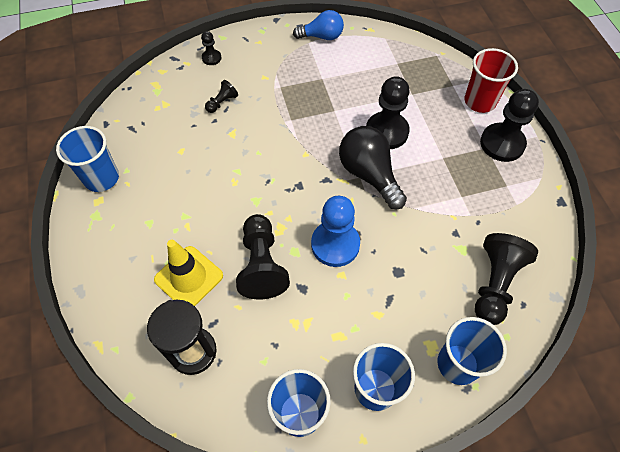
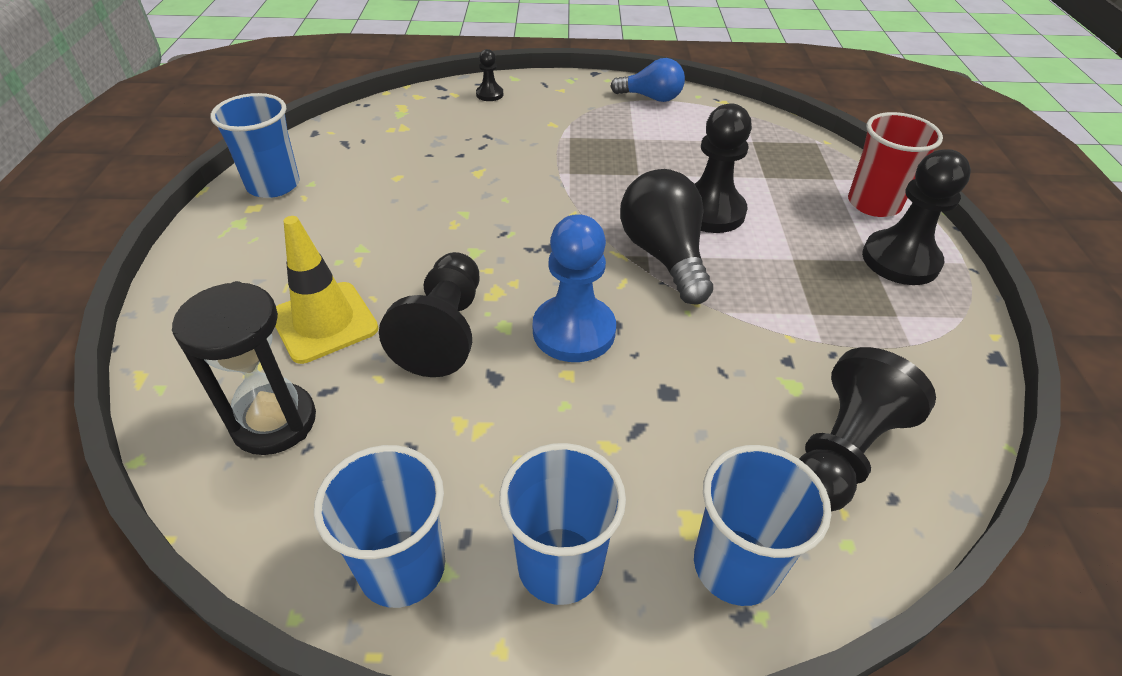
camera: 15 degrees right, 15 degrees down
(222, 102) = (480, 139): black pawn -> none

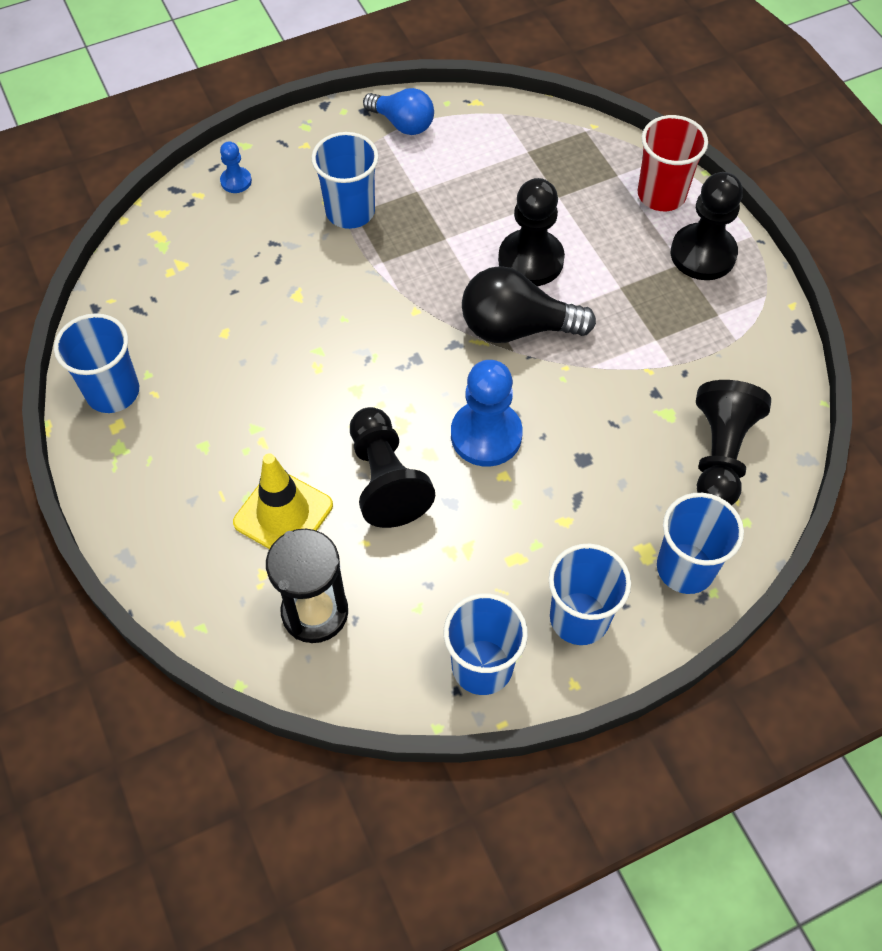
camera: 25 degrees left, 15 degrees up
(489, 94) = (236, 181): black pawn -> blue pawn
(566, 135) = (350, 211): none -> blue cup
(651, 98) = (402, 124): blue light bulb -> blue light bulb turned 45 degrees clockwise
(664, 256) = (516, 327): black light bulb -> black light bulb turned 45 degrees counterclockwise

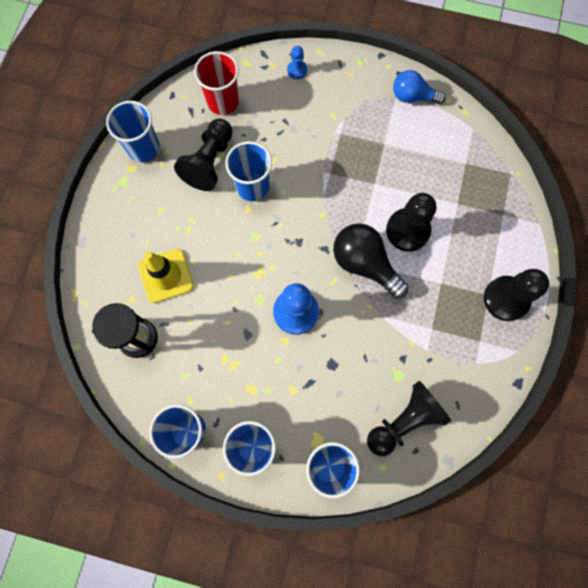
camera: 40 degrees right, 15 degrees up
(350, 211) = (339, 131): blue cup -> blue cup (252, 186)
(386, 480) = (227, 296): black pawn -> black pawn (209, 162)
(402, 124) = (412, 97): blue light bulb -> blue light bulb turned 120 degrees clockwise
(661, 194) = (517, 245): red cup -> red cup (223, 102)

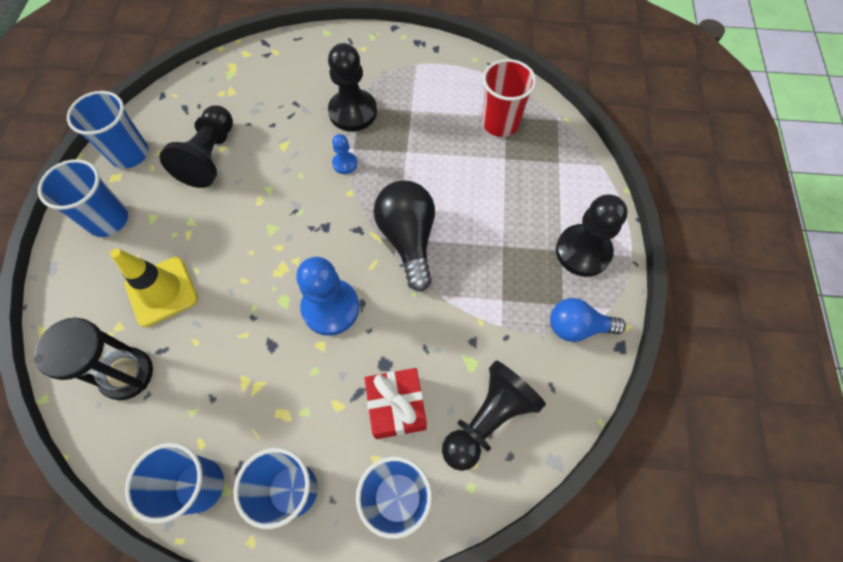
camera: 10 degrees left, 10 degrees down
(223, 102) = (222, 94): red cup -> red cup (500, 123)
(252, 186) = (263, 175): blue cup -> blue cup (108, 220)
(297, 70) = (303, 53): blue pawn -> blue pawn (345, 163)
(337, 399) = (396, 407): none -> red gift
(364, 264) = (408, 239): black light bulb -> black light bulb turned 45 degrees clockwise
(407, 230) = (453, 195): black pawn -> black pawn (353, 112)
(412, 97) = (435, 61): blue light bulb -> blue light bulb (577, 327)

